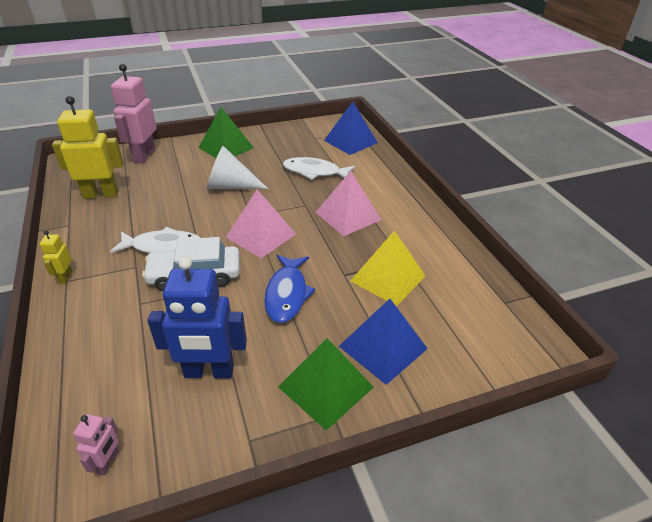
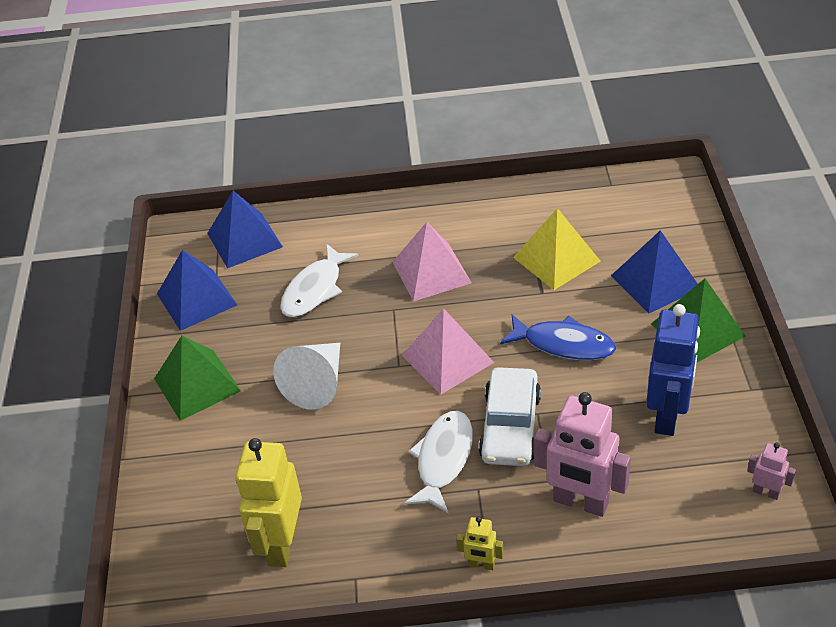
camera: 70 degrees left, 5 degrees up
(144, 156) = (176, 494): pink robot -> pink robot (580, 502)
(294, 136) = (197, 299): none -> blue pyramid

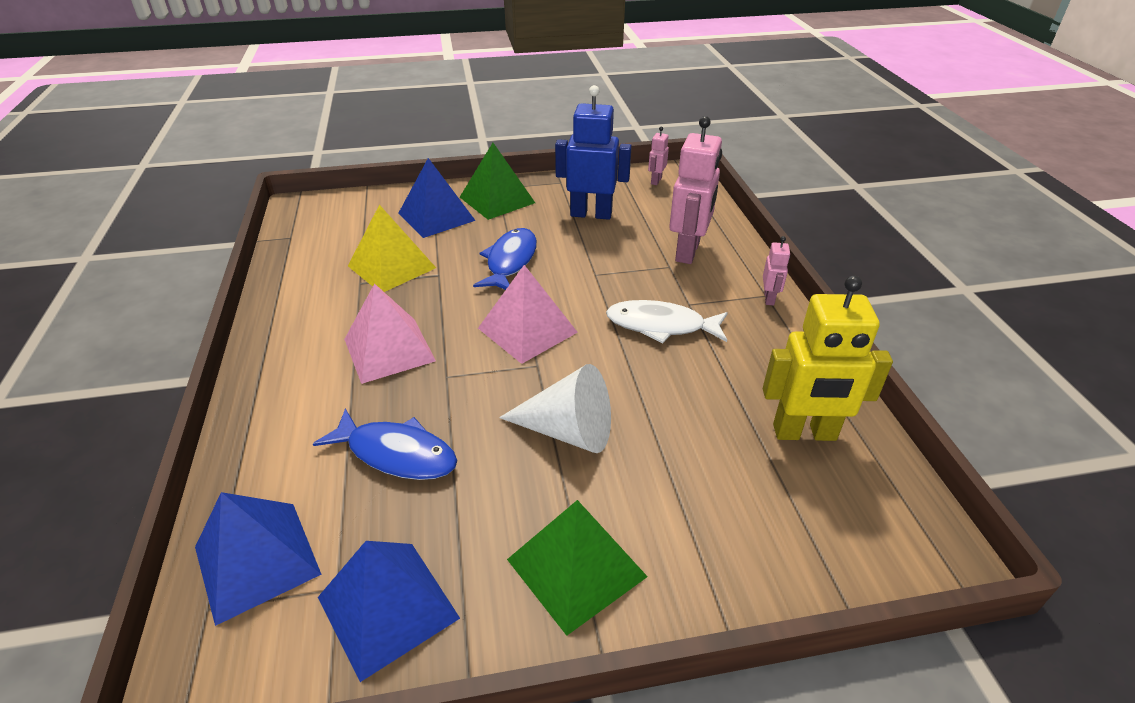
camera: 100 degrees left, 5 degrees down
(315, 289) = (396, 454): white fish -> blue fish
(481, 564) = (769, 298): yellow robot -> pink robot
(510, 426) = (613, 288): white car -> none

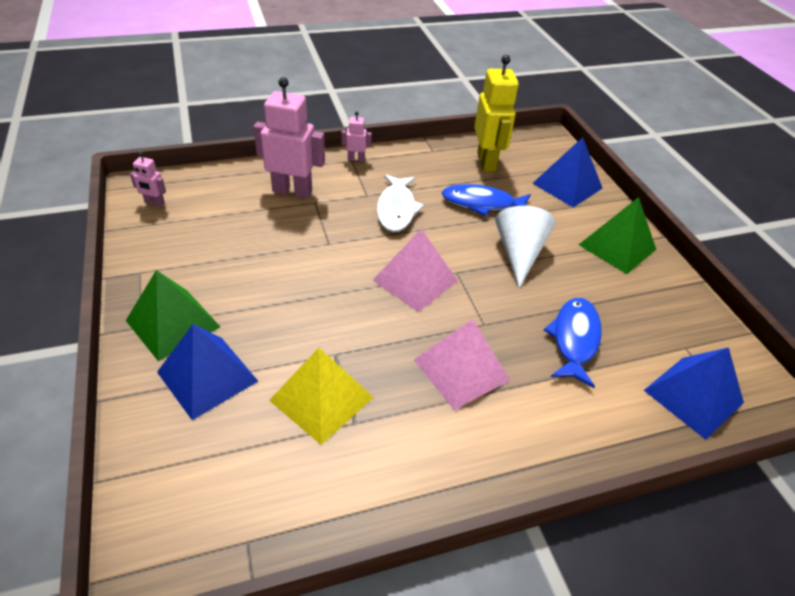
camera: 100 degrees left, 5 degrees up
(388, 607) = (683, 320): blue pyramid -> blue pyramid (567, 185)
(510, 261) = (309, 300): blue fish -> blue fish (482, 203)
(591, 214) = (219, 247): blue robot -> none

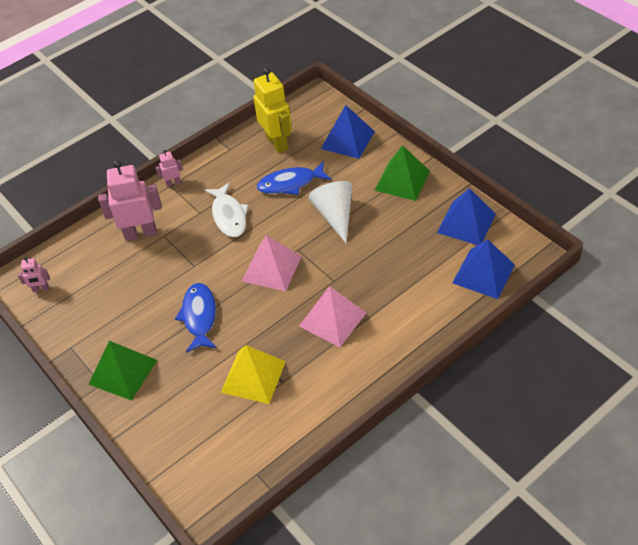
camera: 15 degrees left, 5 degrees up
(207, 376) = (171, 395): blue pyramid -> blue pyramid (466, 223)
(574, 339) = (397, 266): blue fish -> blue fish (199, 316)

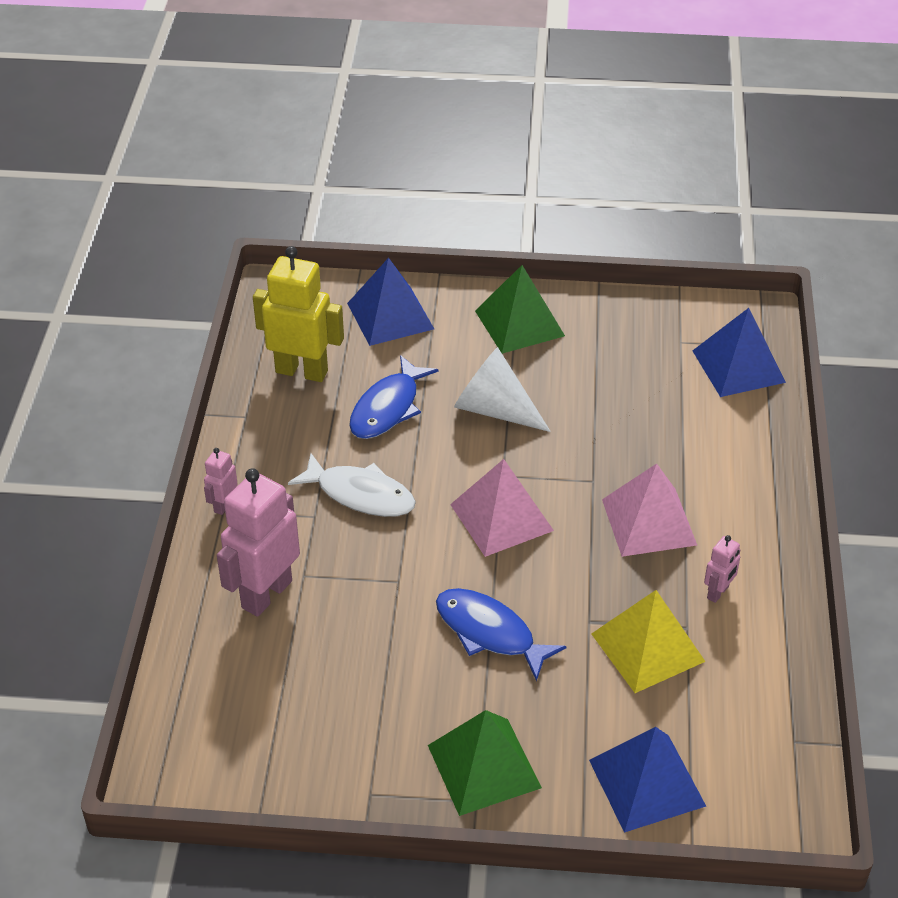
camera: 50 degrees left, 5 degrees down
(40, 289) = (218, 761): pink robot -> pink robot (718, 592)
(466, 223) = (651, 326): blue pyramid -> blue pyramid (646, 782)

